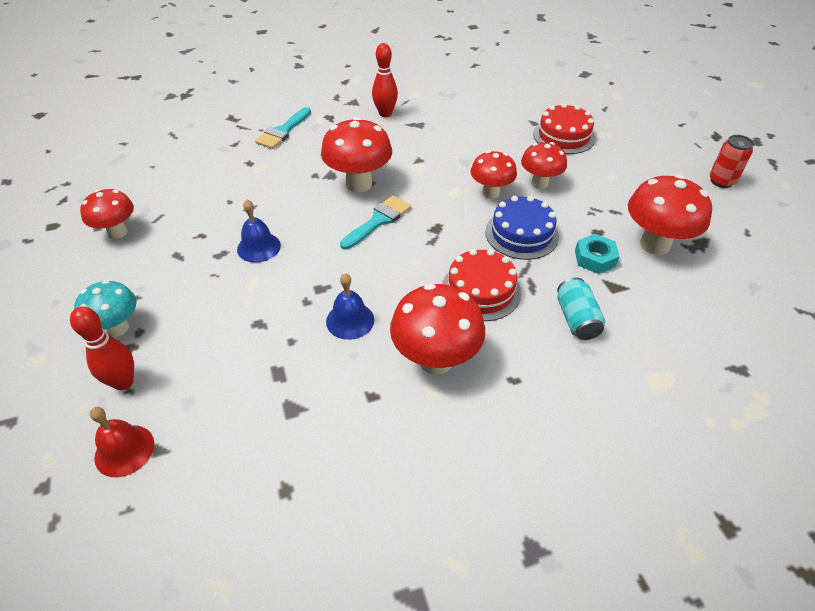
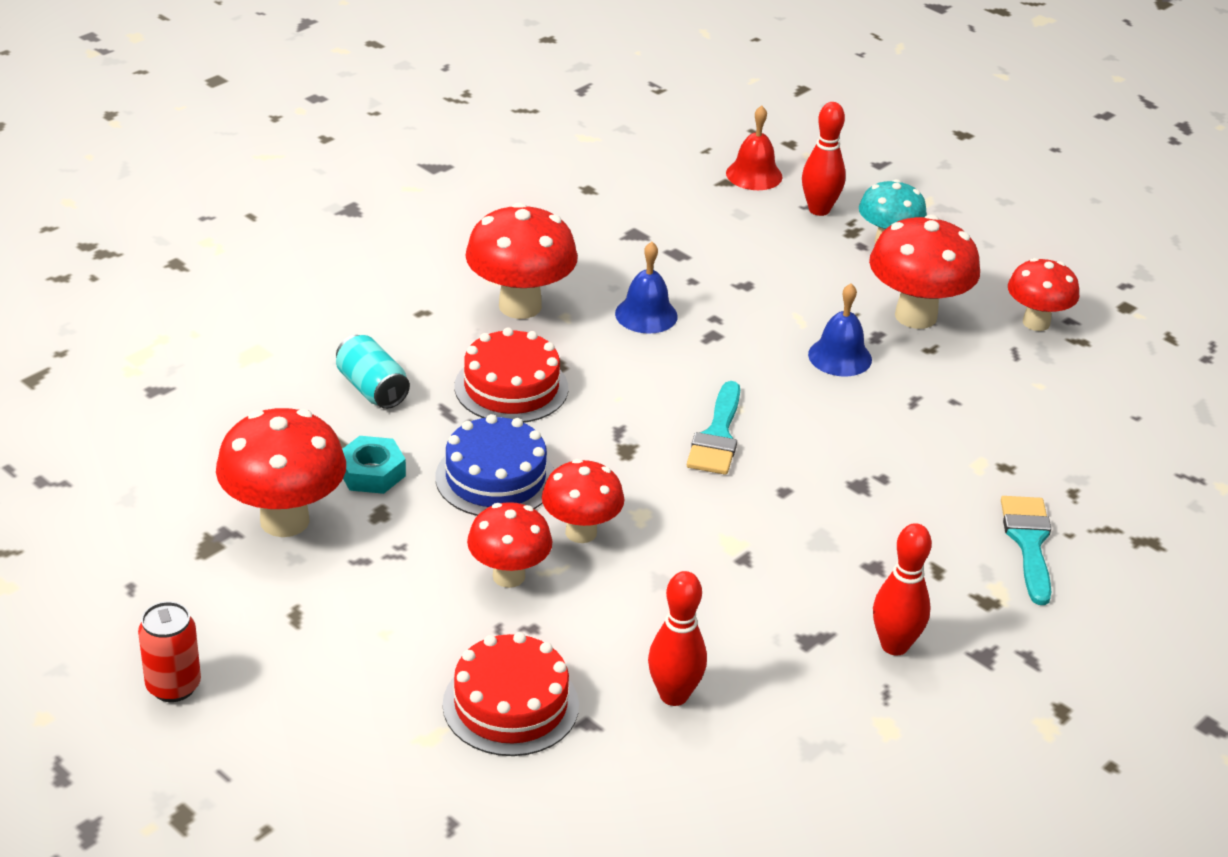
camera: 150 degrees right, 10 degrees down
(359, 184) = (800, 484): red mushroom -> red mushroom (915, 316)
(492, 122) = (674, 695): none -> red bowling pin

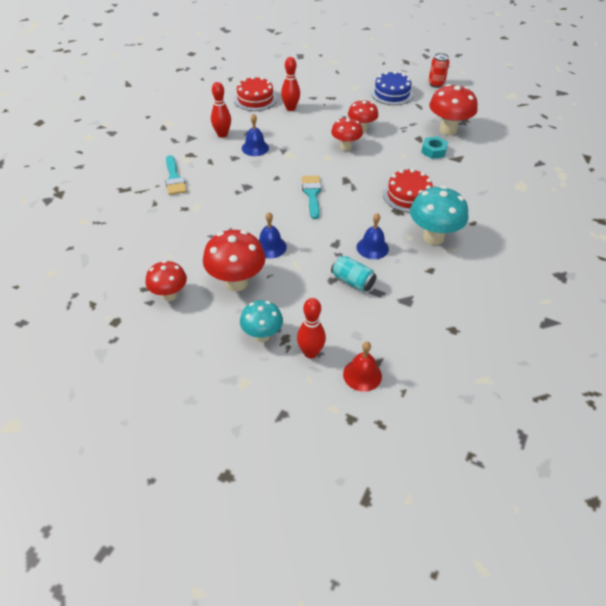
camera: 165 degrees right, 10 degrees up
(372, 389) = (462, 182): turquoise can -> turquoise can (352, 281)
(495, 478) = (388, 159): blue cake -> blue cake (392, 93)
(510, 705) = (338, 97): red cake -> red cake (255, 99)
(520, 306) = (433, 237): red mushroom -> turquoise mushroom
(814, 583) = (255, 148): none -> blue bell

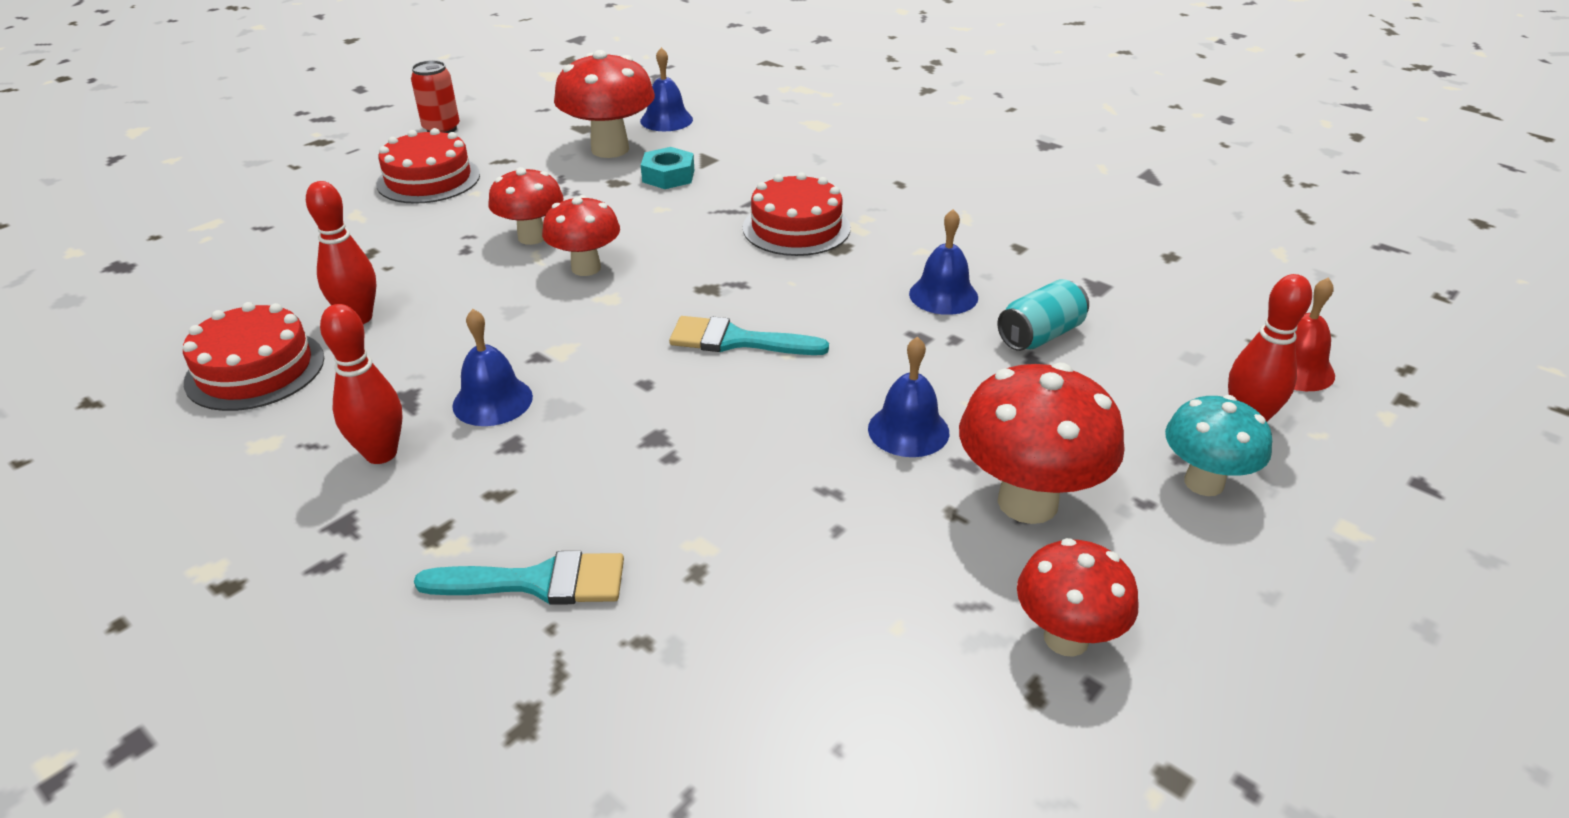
camera: 75 degrees left, 10 degrees down
(392, 93) = (428, 179): blue cake -> red cake
(433, 237) = (929, 227): turquoise mushroom -> none
(489, 139) = (666, 120): none -> blue bell

